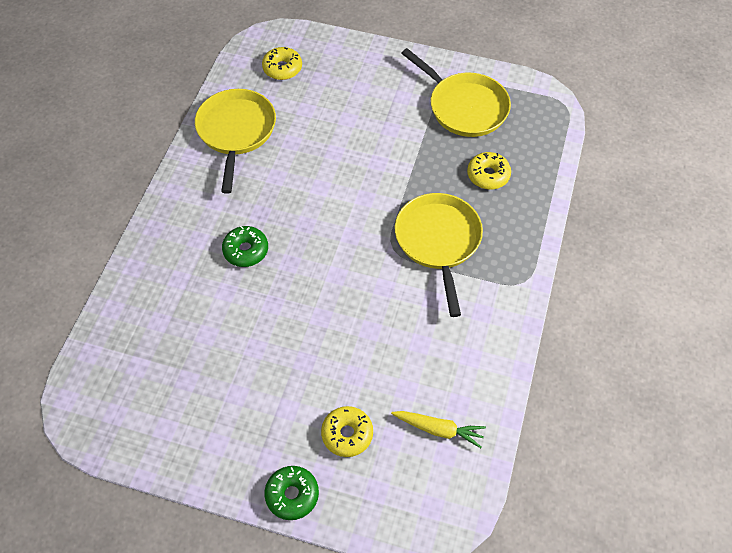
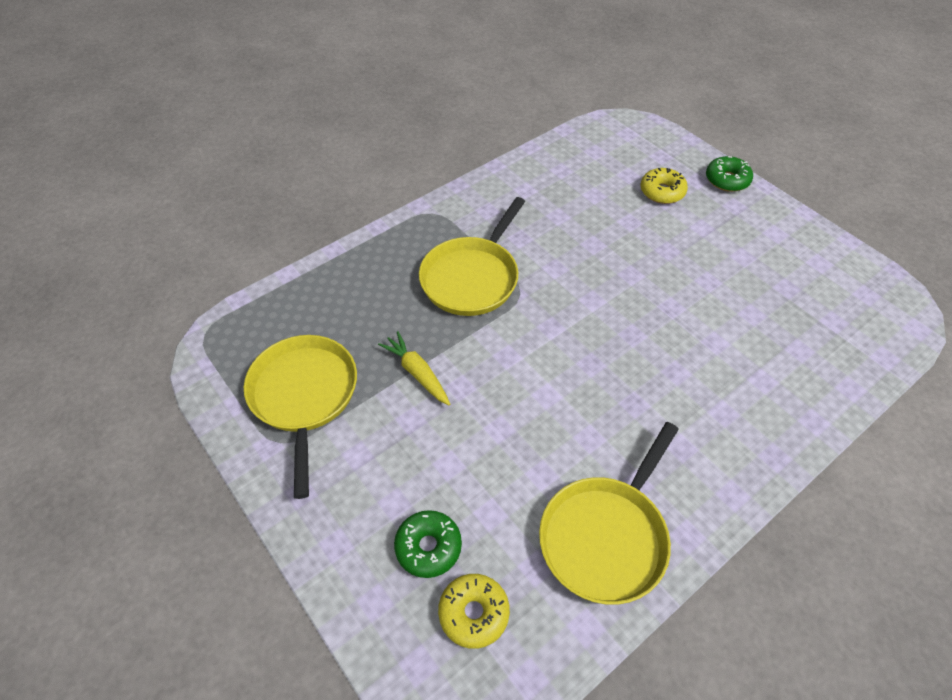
camera: 145 degrees left, 5 degrees down
(246, 250) = (673, 371): green donut -> green donut (428, 547)
(439, 429) = (589, 164): yellow carrot -> yellow carrot (417, 373)
(488, 175) = (364, 309): yellow donut -> none

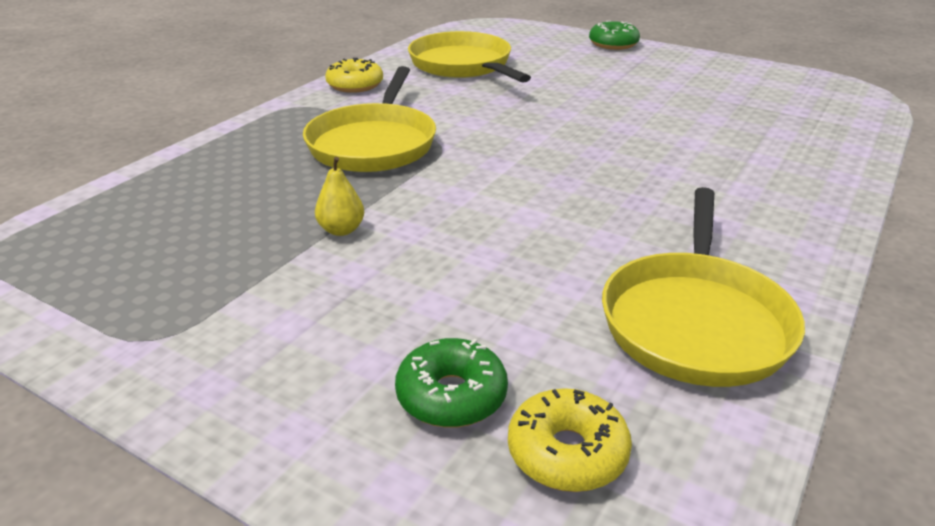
camera: 20 degrees left, 20 degrees down
(304, 396) = (176, 283): yellow pan -> yellow pan (463, 65)
(417, 373) = (341, 230): yellow carrot -> yellow pear
(662, 192) = (553, 59): yellow donut -> yellow donut (355, 85)

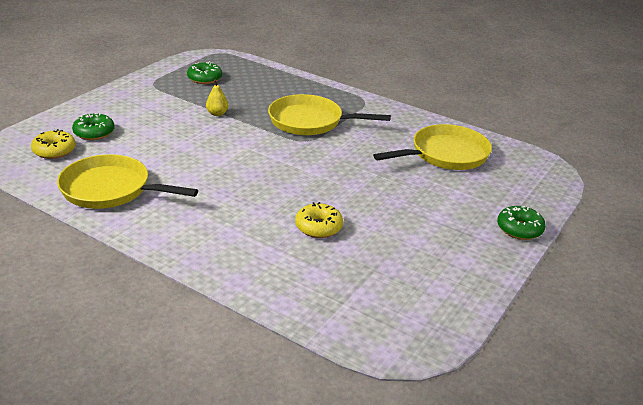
camera: 90 degrees right, 0 degrees up
(148, 261) = (205, 78): none -> green donut
(355, 85) = (400, 116): yellow donut -> yellow donut (318, 227)

